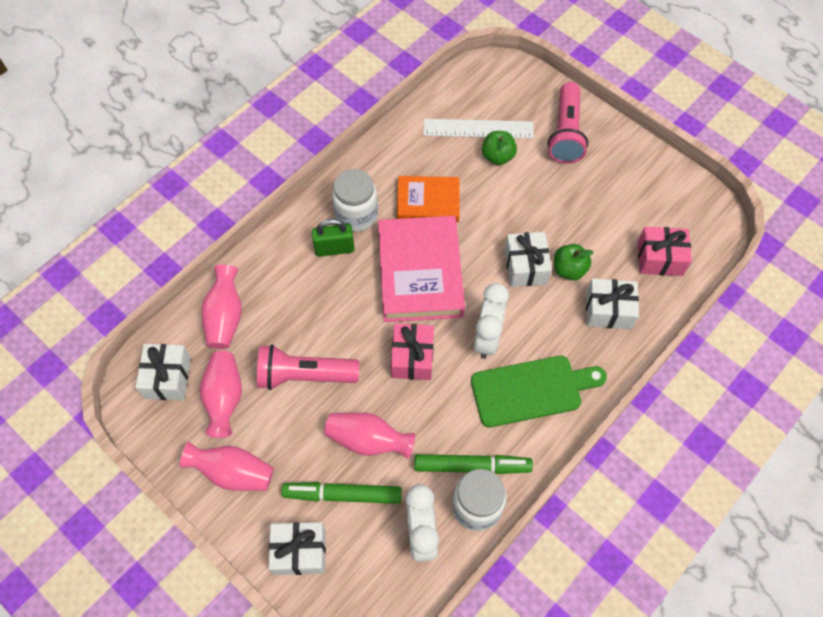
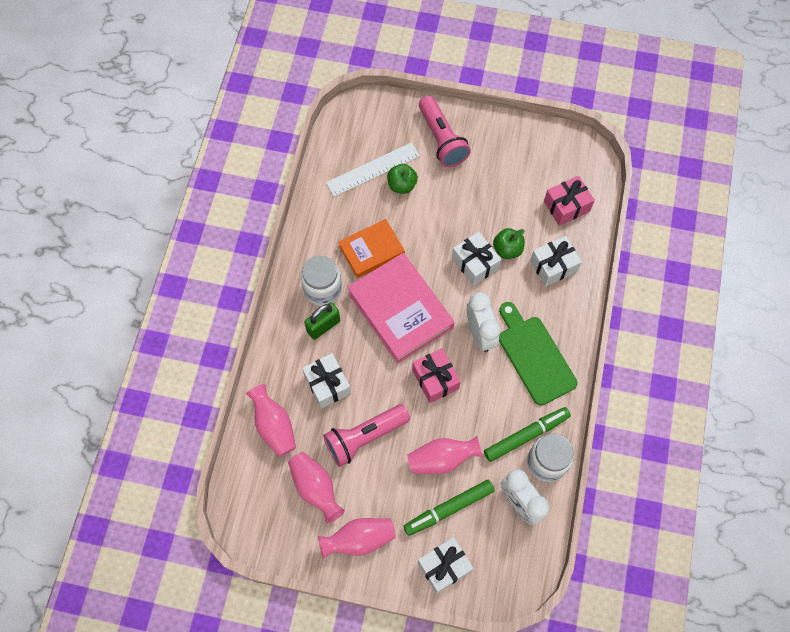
camera: 30 degrees left, 5 degrees up
(168, 378) = (261, 498): white gift -> white gift (327, 384)
(531, 390) = (534, 356): green cutting board -> green cutting board turned 75 degrees counterclockwise

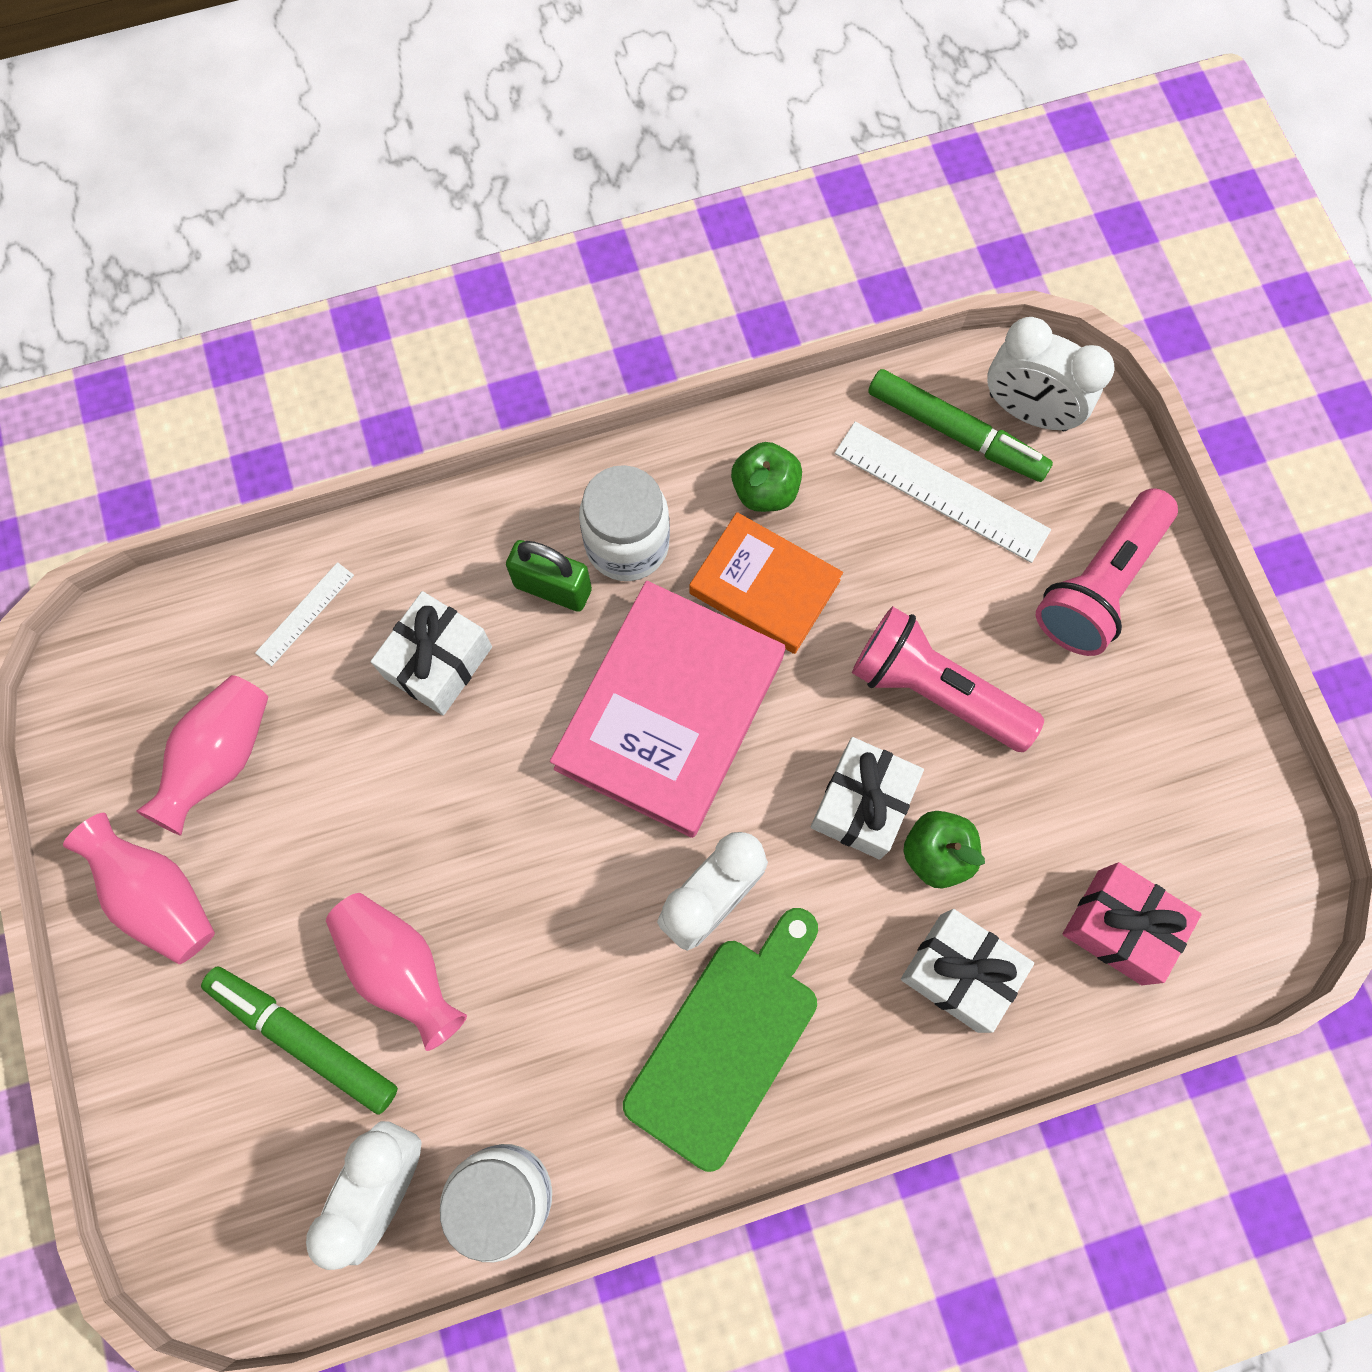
camera: 60 degrees right, 5 degrees up
(274, 426) = (305, 614): pink vase -> white ruler
(360, 122) = (1028, 412): none -> white clock
(364, 437) = (368, 791): pink flashlight -> pink flashlight (934, 690)
(402, 185) = (943, 564): green apple -> green apple (765, 490)
(435, 379) = (562, 862): pink gift -> none
(444, 567) = (180, 1094): white gift -> none
(526, 435) = (541, 1117): green marker -> green marker (956, 432)

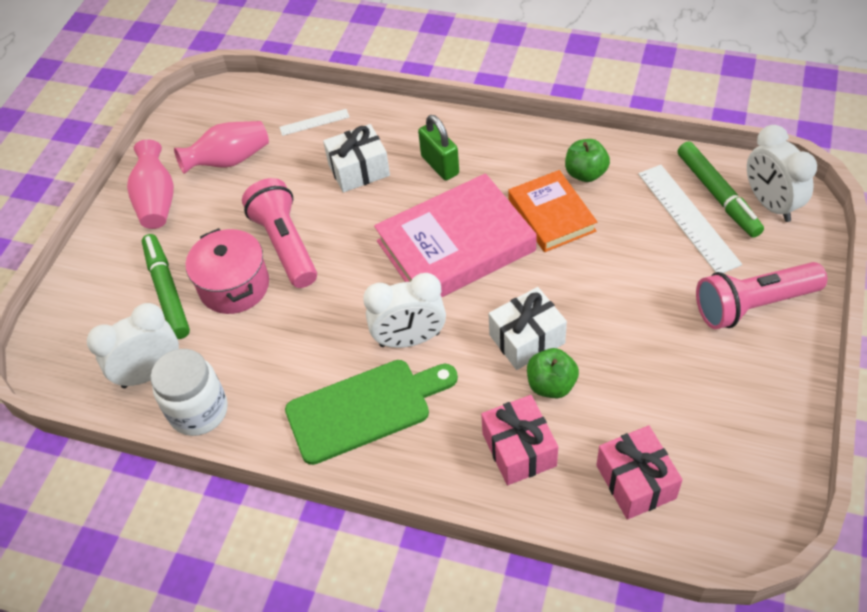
camera: 40 degrees right, 20 degrees down
(400, 968) = (234, 286): pink vase -> pink pot
(627, 544) = (493, 164): white jar -> none
(934, 690) = (611, 307): pink flashlight -> pink flashlight (285, 244)
(959, 973) = (519, 449): white gift -> pink gift

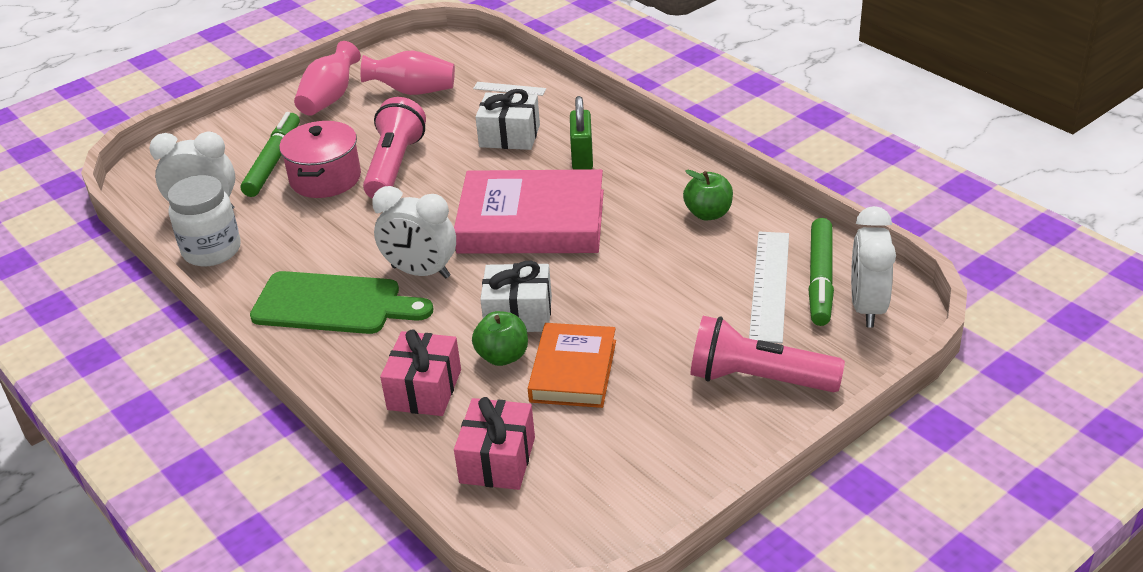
camera: 30 degrees right, 15 degrees down
(551, 215) = (641, 232): orange book -> orange book (573, 371)

